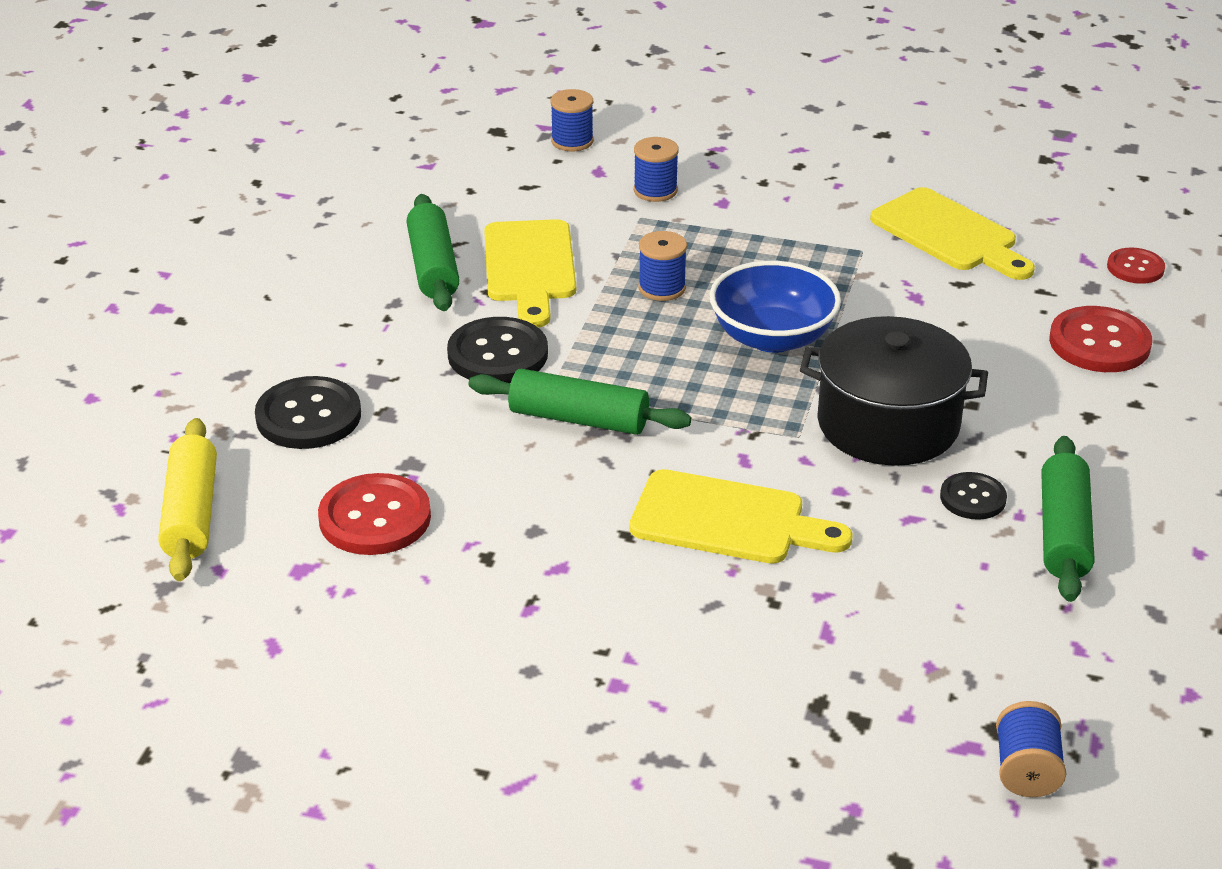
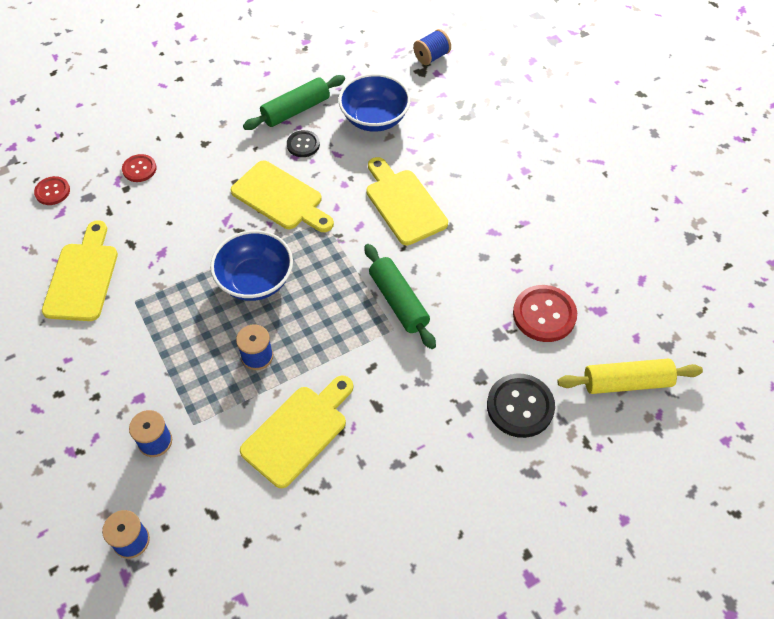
camera: 135 degrees left, 20 degrees up
(191, 514) = (626, 383): yellow rolling pin -> yellow rolling pin turned 45 degrees clockwise
(433, 267) = (346, 479): green rolling pin -> none
(497, 354) = (388, 375): black button -> none
(888, 424) = (281, 198): black pot -> yellow cutting board
(943, 601) = (374, 118): none -> blue bowl
(1099, 343) = (139, 169): red button -> red button, size x0.59

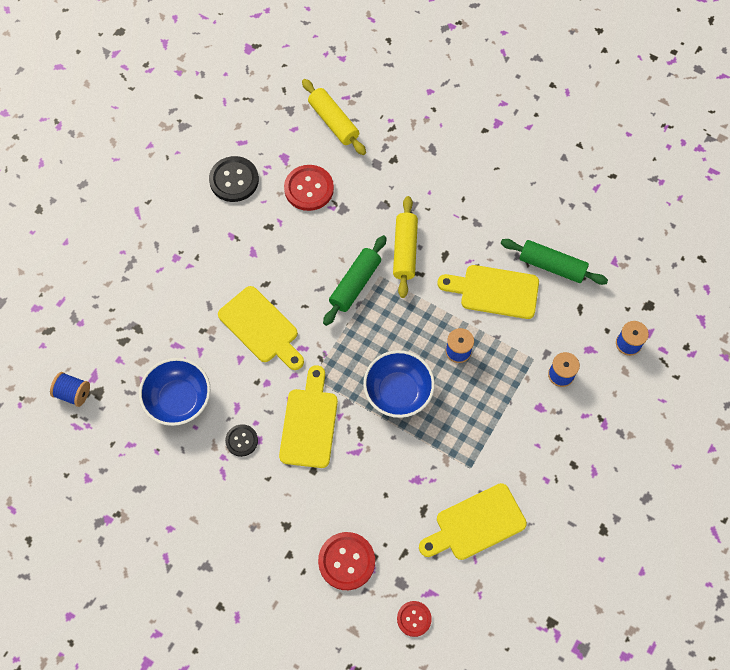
camera: 120 degrees left, 10 degrees up
(139, 169) = (346, 561): red button -> red button, size x1.68
(296, 110) = (204, 472): green rolling pin -> green rolling pin (552, 266)
(403, 203) = (261, 328): yellow cutting board -> yellow cutting board turned 75 degrees counterclockwise
(408, 368) = (404, 251): none -> yellow rolling pin
(520, 406) = (390, 173): black button -> black button (234, 180)

